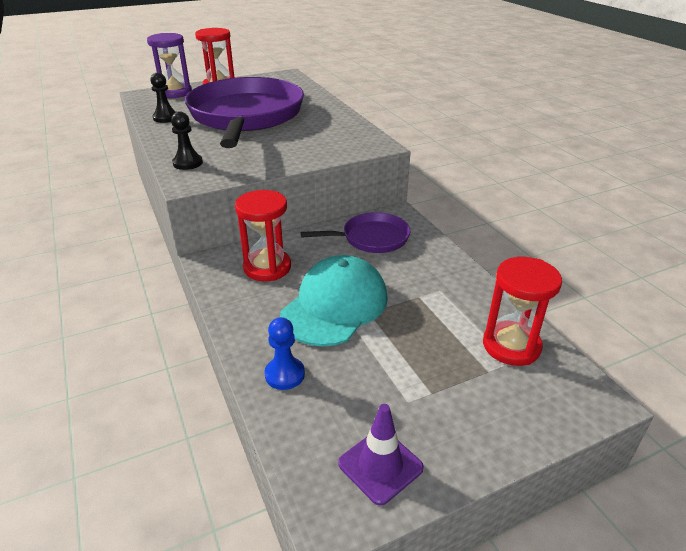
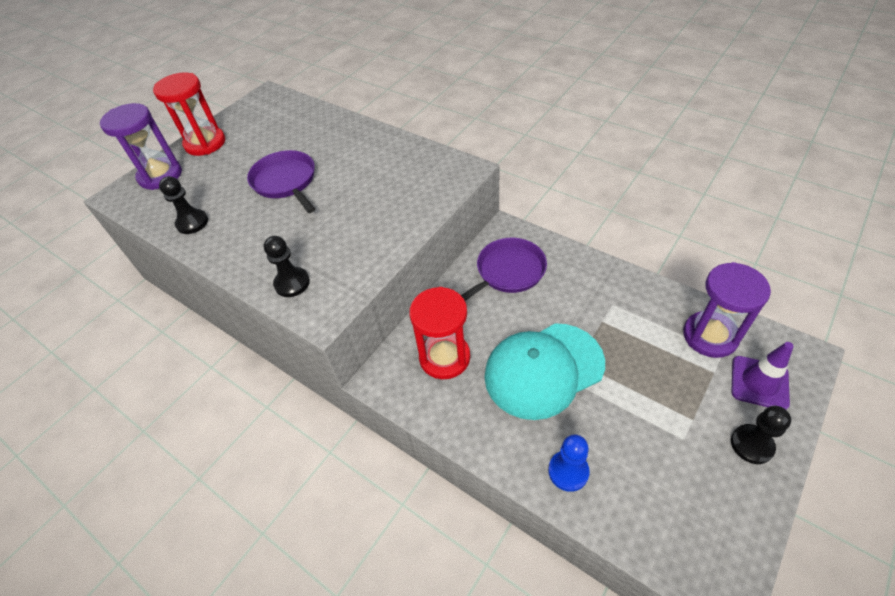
camera: 25 degrees left, 15 degrees up
(246, 116) = (286, 182): purple pan -> purple pan, size x0.47
(335, 305) = (543, 370): turquoise cap -> turquoise cap turned 120 degrees counterclockwise
(380, 465) = (715, 515): purple traffic cone -> purple traffic cone (759, 383)
(471, 436) = (751, 445): none -> black pawn
(511, 346) = (710, 336): red hourglass -> purple hourglass

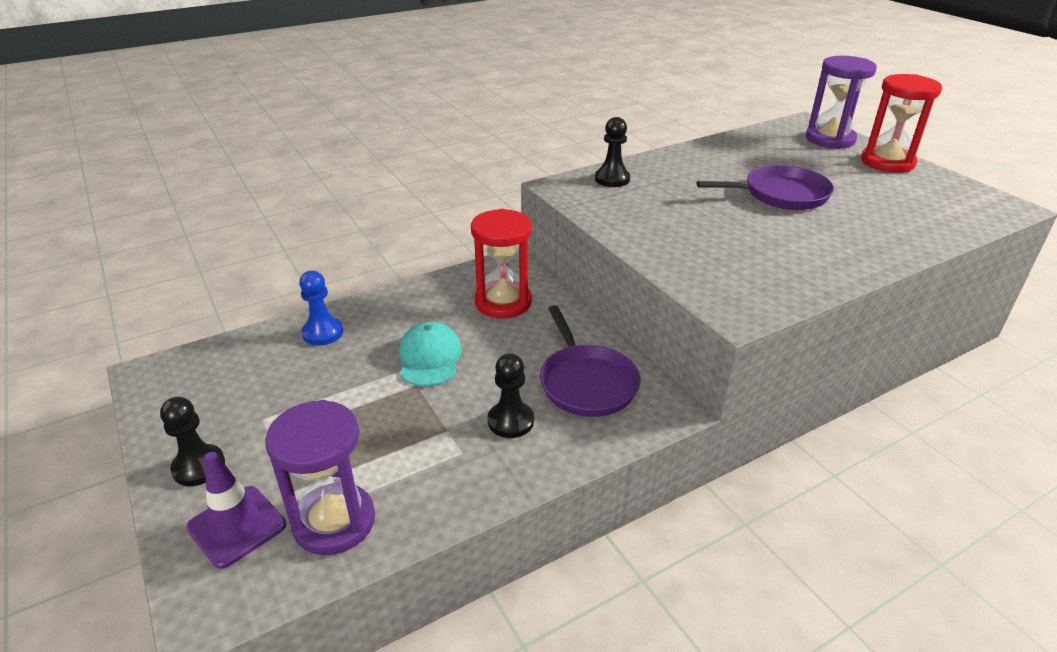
camera: 110 degrees right, 15 degrees down
(192, 223) = (737, 148): black pawn -> black pawn (510, 421)
(543, 370) = (429, 358): turquoise cap -> turquoise cap, size x0.58

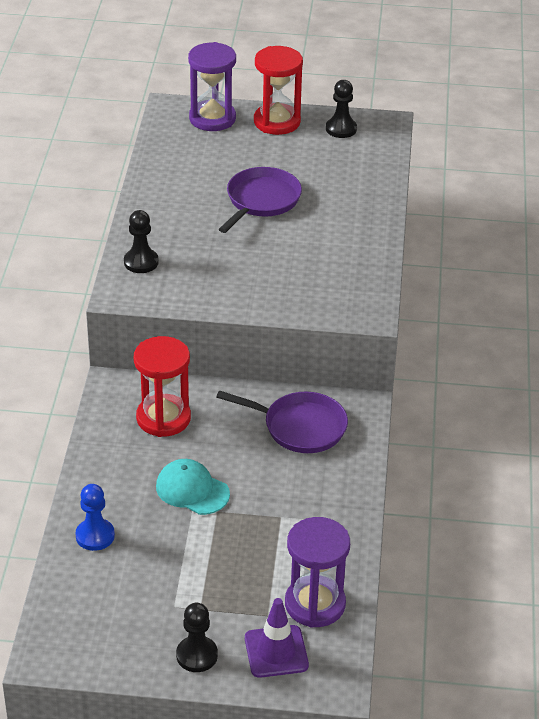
camera: 55 degrees left, 5 degrees up
(510, 421) = (302, 482): black pawn -> black pawn (341, 129)

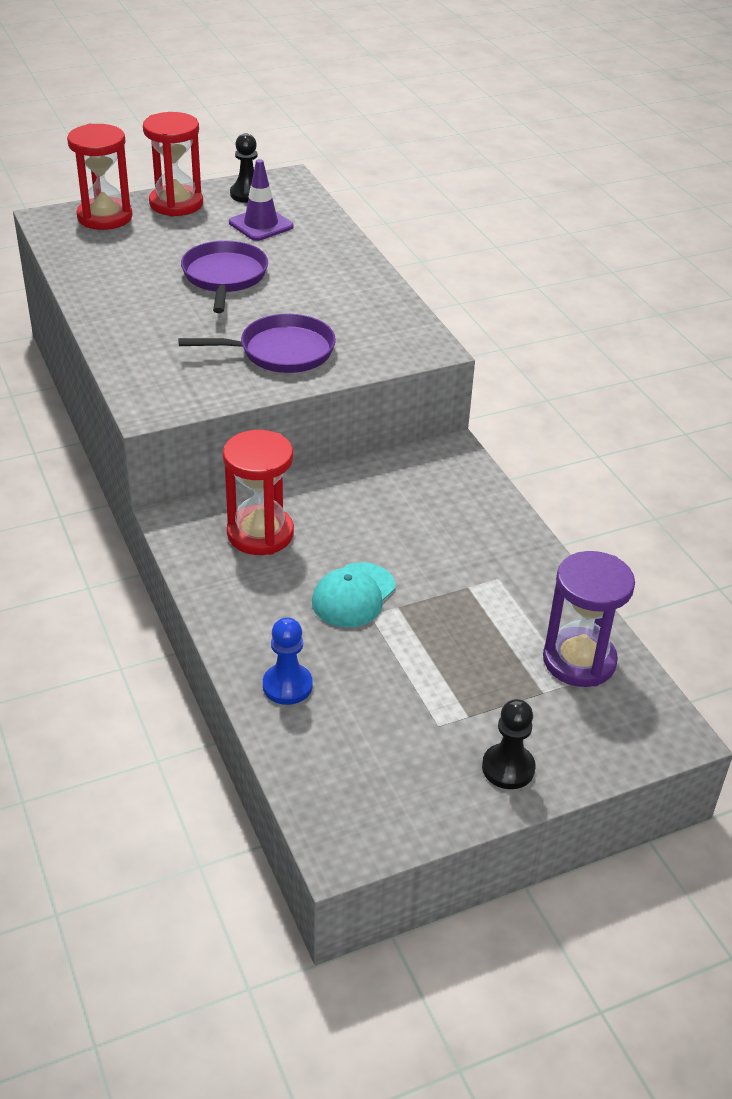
camera: 30 degrees left, 0 degrees up
(141, 262) = (145, 370): black pawn -> none
(192, 490) = (353, 595): turquoise cap -> turquoise cap turned 60 degrees counterclockwise
(212, 118) = (105, 217): purple hourglass -> red hourglass
(276, 652) = (585, 727): purple traffic cone -> purple traffic cone (261, 225)
(300, 427) = (410, 492): purple pan -> purple pan (281, 351)

